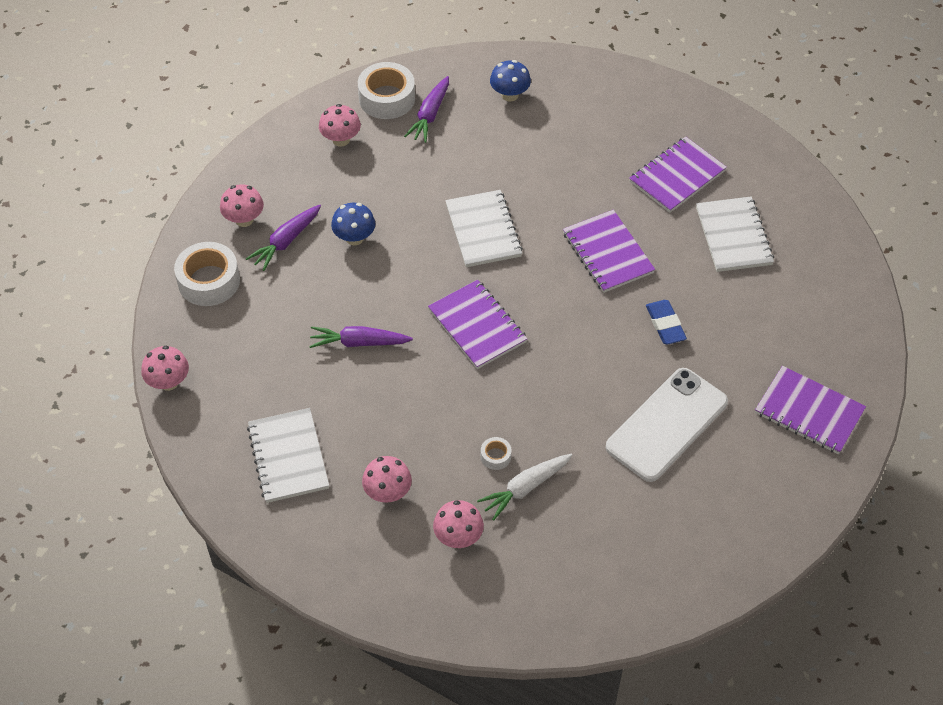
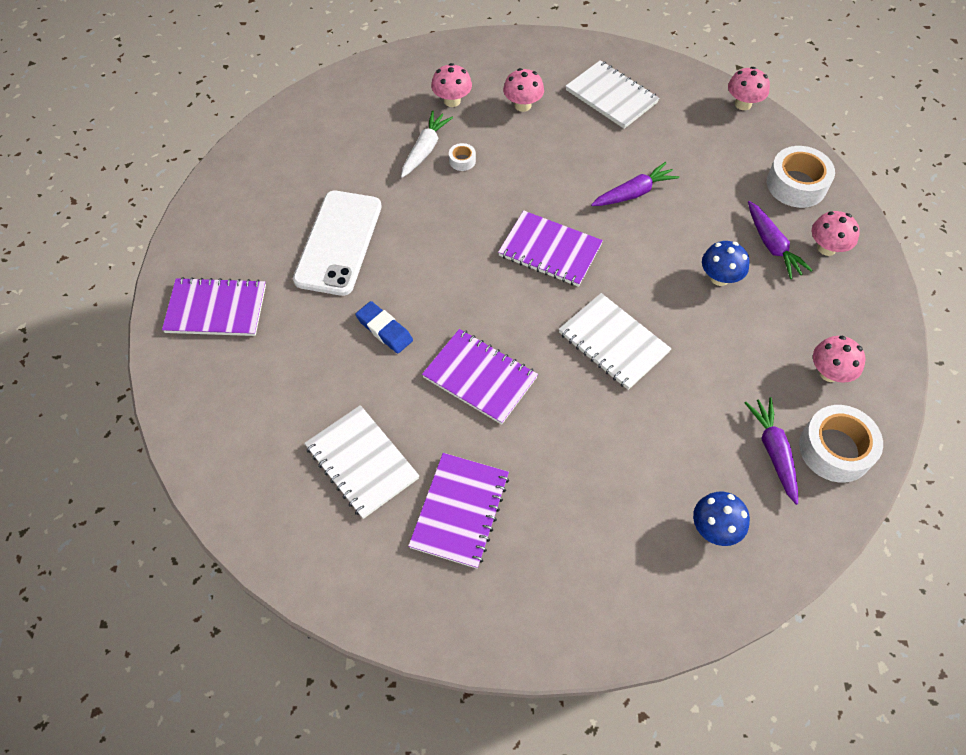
camera: 150 degrees right, 5 degrees up
(286, 242) = (772, 246): purple carrot -> purple carrot turned 150 degrees clockwise

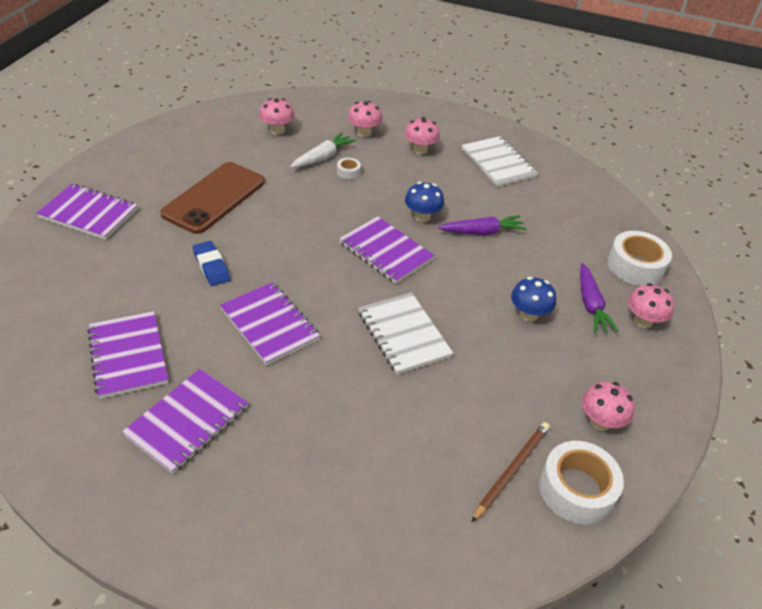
camera: 15 degrees right, 15 degrees down
(338, 242) = (214, 198): white phone -> brown phone
(362, 462) = (128, 356): white notebook -> purple notebook
(714, 528) = (418, 518): blue mushroom -> blue mushroom (422, 216)
(743, 104) = (612, 197): pink mushroom -> pink mushroom (277, 130)
(773, 451) = (511, 470): purple carrot -> brown pencil

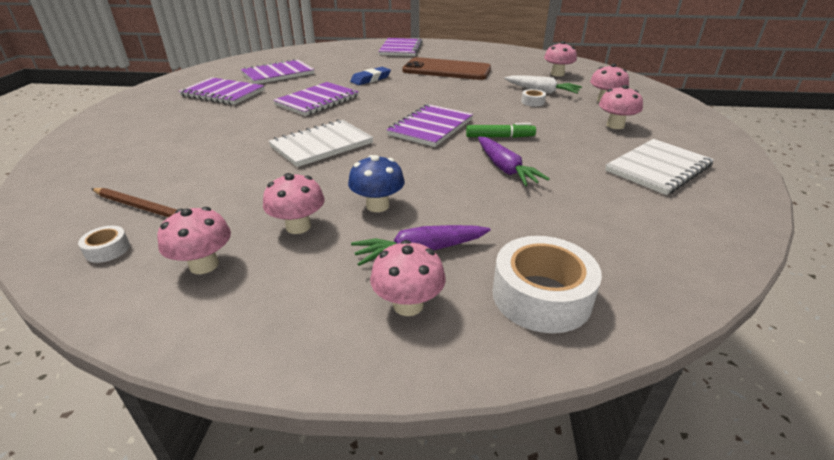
camera: 80 degrees right, 10 degrees down
(422, 216) = (500, 137): blue mushroom -> green marker
(553, 364) = (298, 226): none -> pink mushroom
(576, 489) = (107, 250): white tape -> white tape, size x0.46

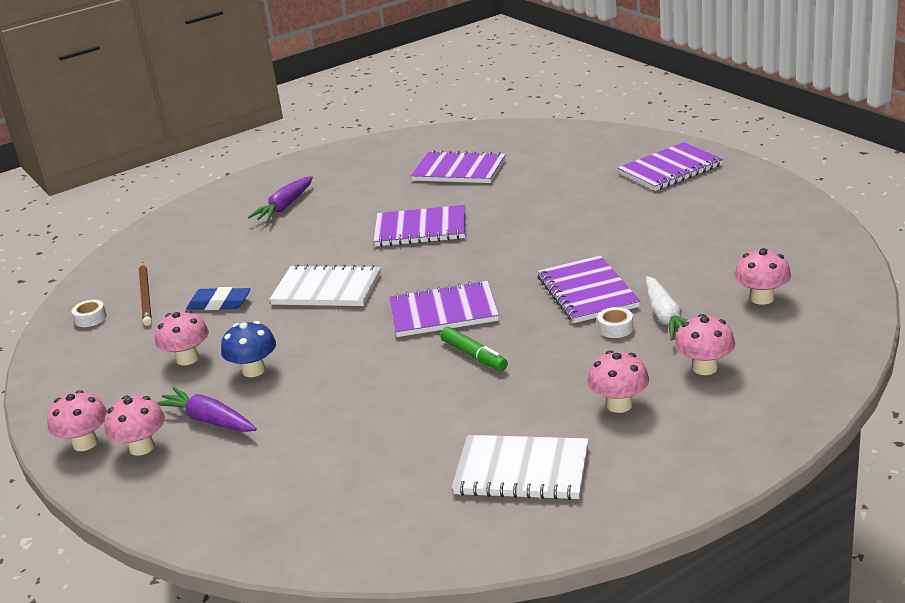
camera: 55 degrees right, 5 degrees down
(204, 265) = (109, 357): pink mushroom -> pink mushroom (85, 443)
(223, 93) = (368, 184): purple notebook -> purple notebook (587, 292)
(370, 79) = (527, 215): blue eraser -> blue eraser (219, 303)
(446, 70) = (639, 232): brown phone -> none
(505, 169) = (400, 391): purple carrot -> purple carrot (284, 207)
(541, 296) = (204, 492): white tape -> none

